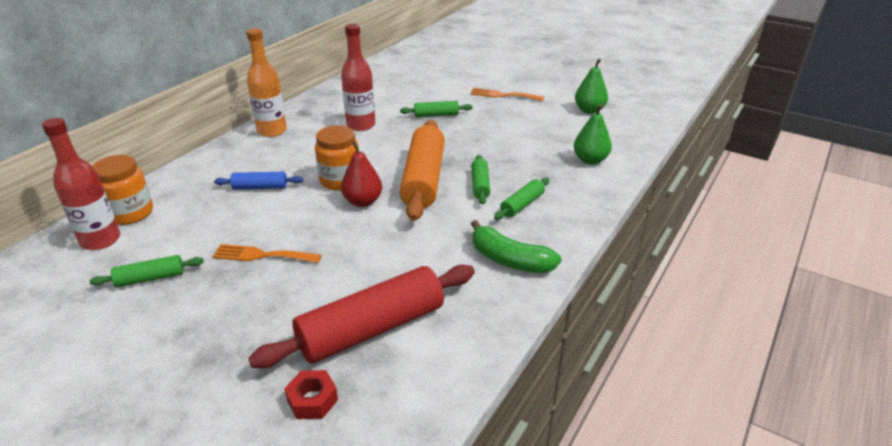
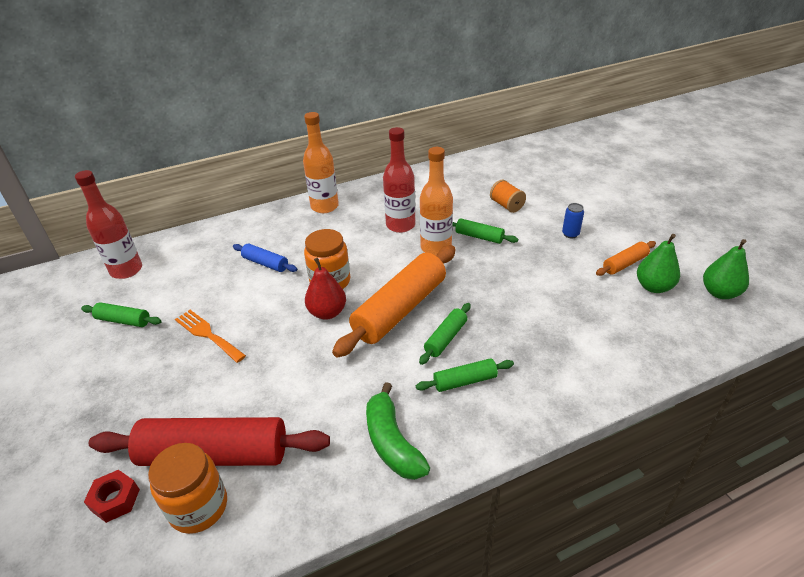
camera: 35 degrees right, 5 degrees up
(130, 213) = (163, 253): orange jar -> orange jar (198, 507)
(408, 131) = (436, 247): none -> orange bottle
(436, 89) = (506, 205): none -> orange spool
(503, 95) = (570, 234): orange fork -> blue can
(558, 102) = (625, 264): none -> orange rolling pin
(590, 160) = (591, 355): green pear -> green pear (719, 293)

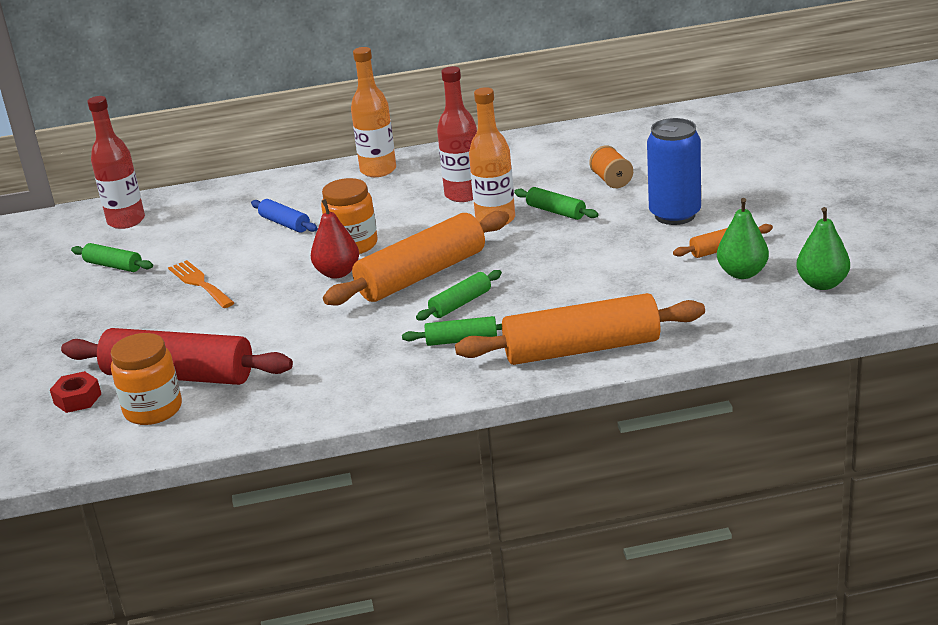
camera: 15 degrees right, 10 degrees down
(392, 442) = (359, 381): green banana -> none
(570, 234) = (675, 215): blue can -> blue can, size x2.23
(572, 382) = (581, 349): none -> orange rolling pin

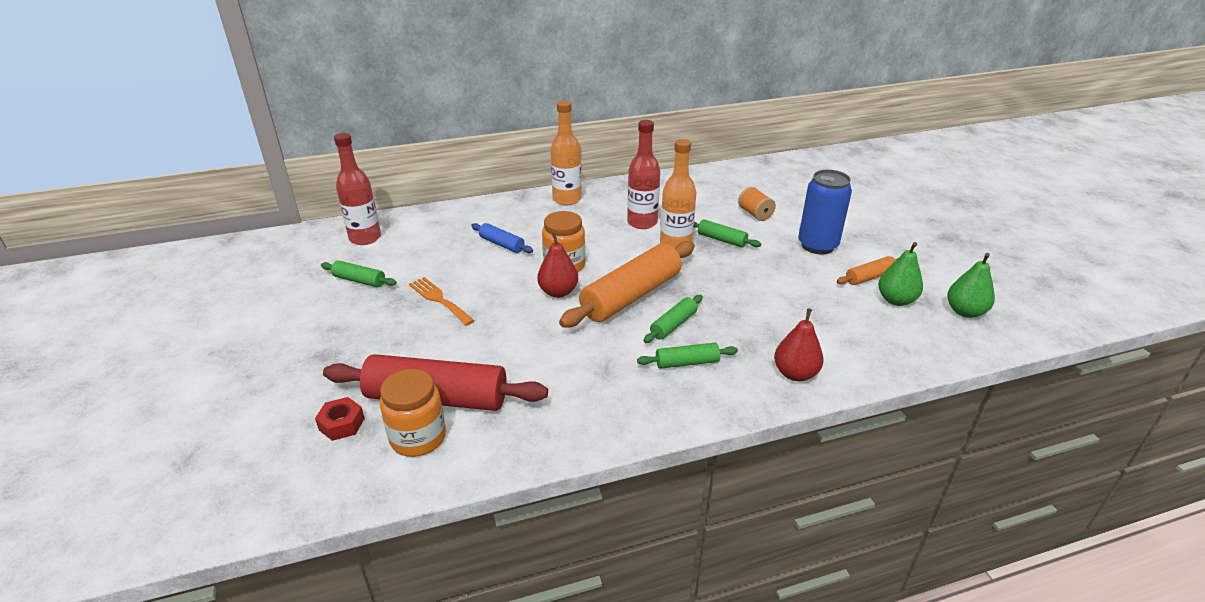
camera: 10 degrees left, 5 degrees up
(581, 349) = (795, 374): orange rolling pin -> red pear

